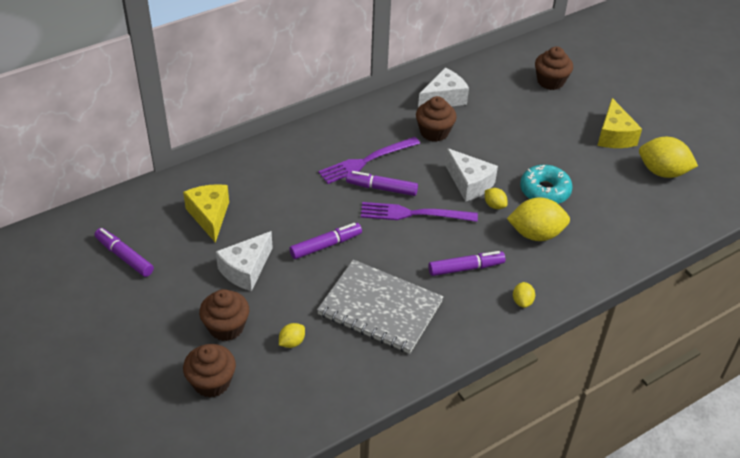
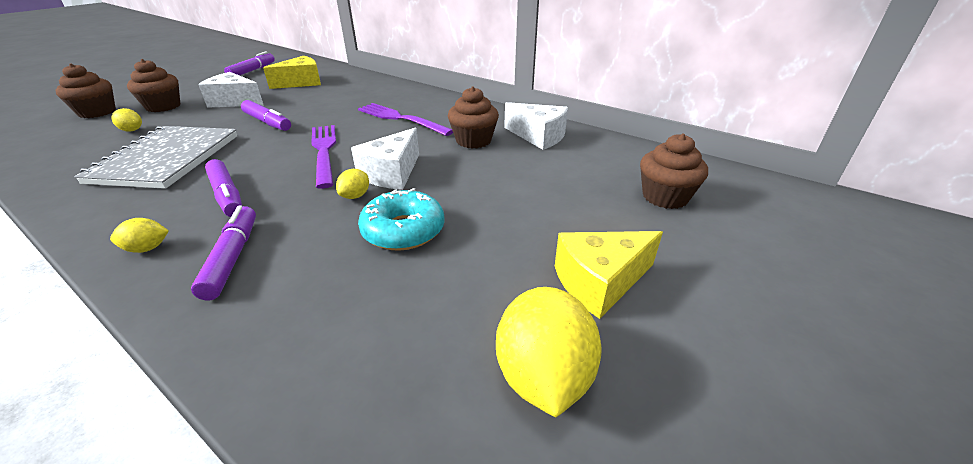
camera: 70 degrees right, 10 degrees down
(381, 188) = (361, 131): purple marker -> purple marker (232, 258)
(536, 234) = (300, 237): yellow lemon -> none

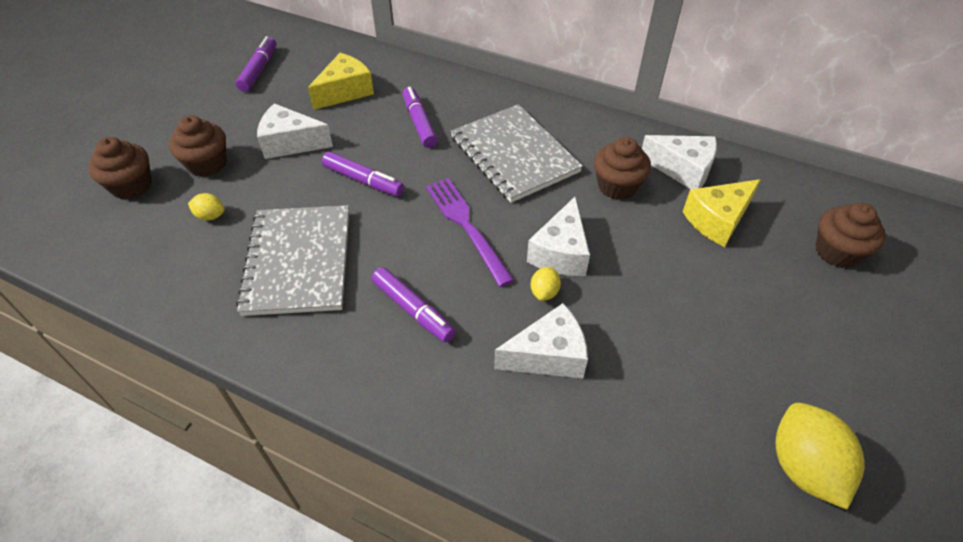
camera: 10 degrees left, 15 degrees up
(147, 248) = (394, 393): yellow lemon -> none
(232, 258) = (484, 391): purple marker -> purple marker (419, 123)
(320, 239) = (548, 355): none -> white cheese
(400, 118) = (514, 155): purple fork -> grey notebook
(403, 230) = (618, 333): turquoise donut -> none
(599, 282) = (813, 369): yellow cheese -> yellow cheese (717, 220)

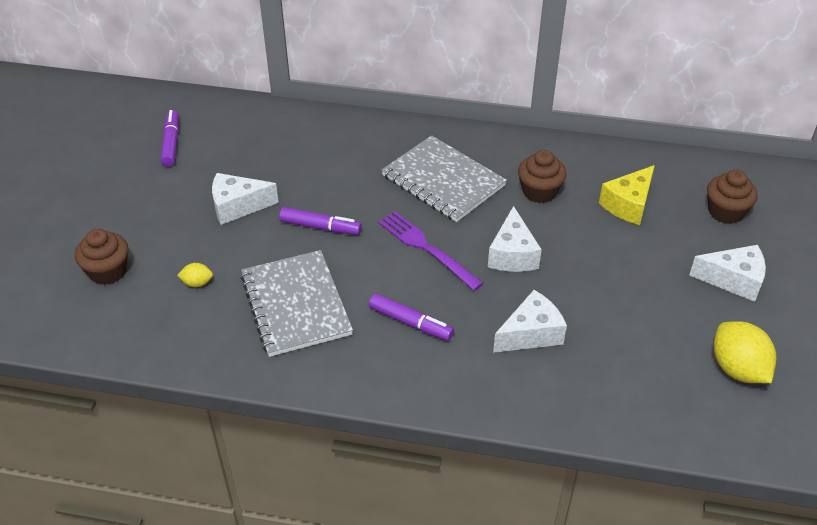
camera: 15 degrees left, 5 degrees down
(207, 164) = (169, 239): brown cupcake -> none
(345, 91) = (265, 150): yellow cheese -> none
(419, 123) = (348, 167): purple marker -> none
(544, 292) = (510, 288): yellow lemon -> none
(683, 170) = (588, 168): white cheese -> white cheese (733, 280)

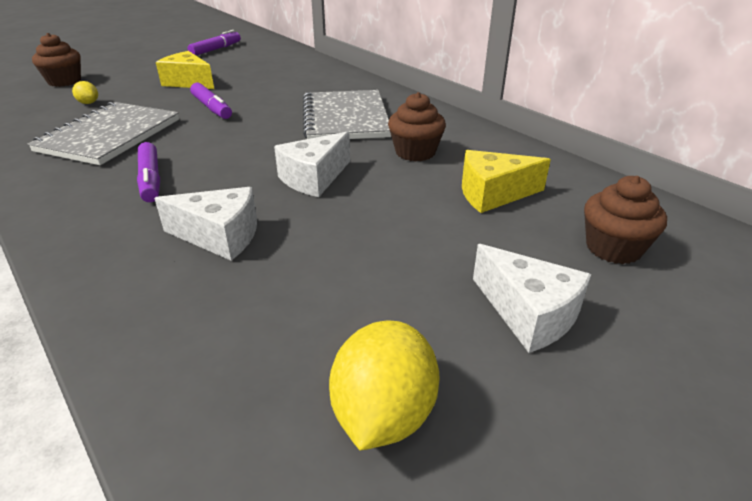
camera: 40 degrees right, 10 degrees down
(237, 206) = (188, 82): white cheese -> yellow cheese
(425, 248) = (255, 145): purple fork -> none

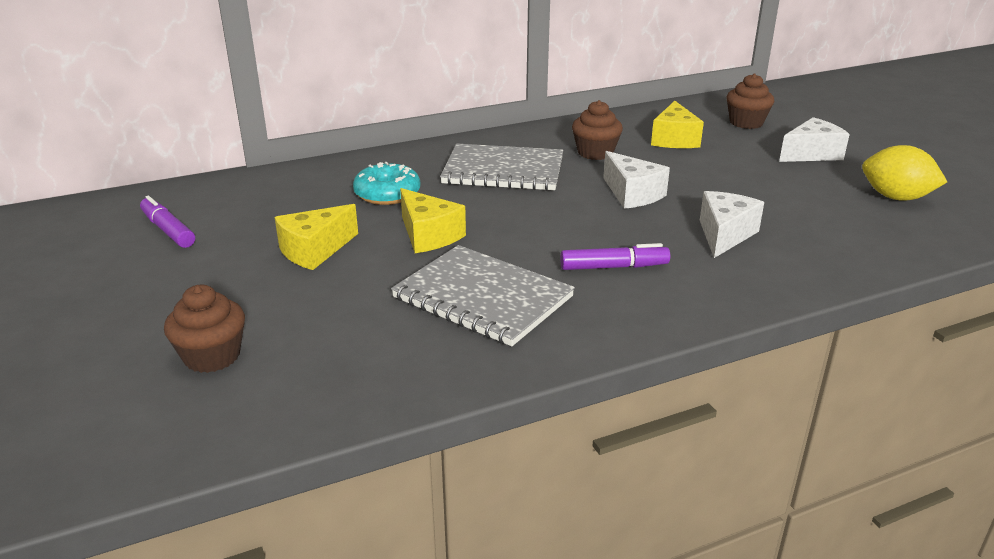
camera: 75 degrees left, 5 degrees down
(88, 103) = (345, 323): yellow lemon -> none
(212, 108) = (428, 235): purple marker -> yellow cheese
(282, 87) = (387, 194): none -> turquoise donut

